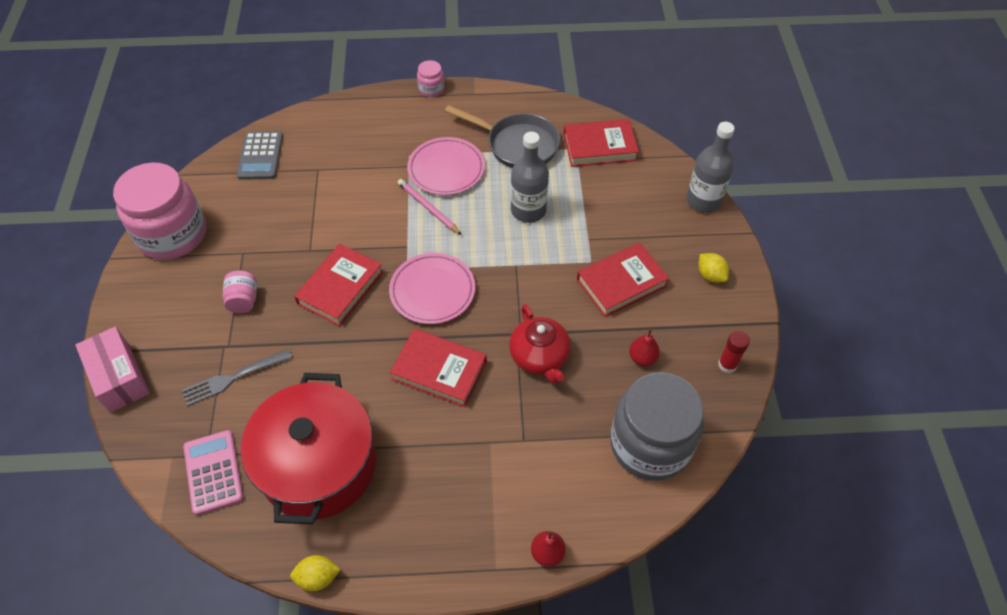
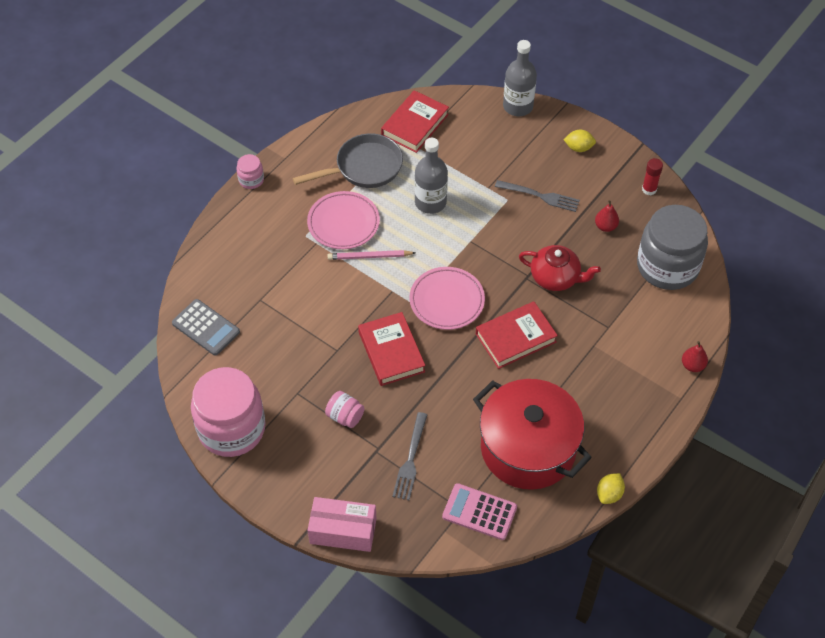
camera: 50 degrees left, 0 degrees up
(621, 283) = (540, 196): red book -> grey fork

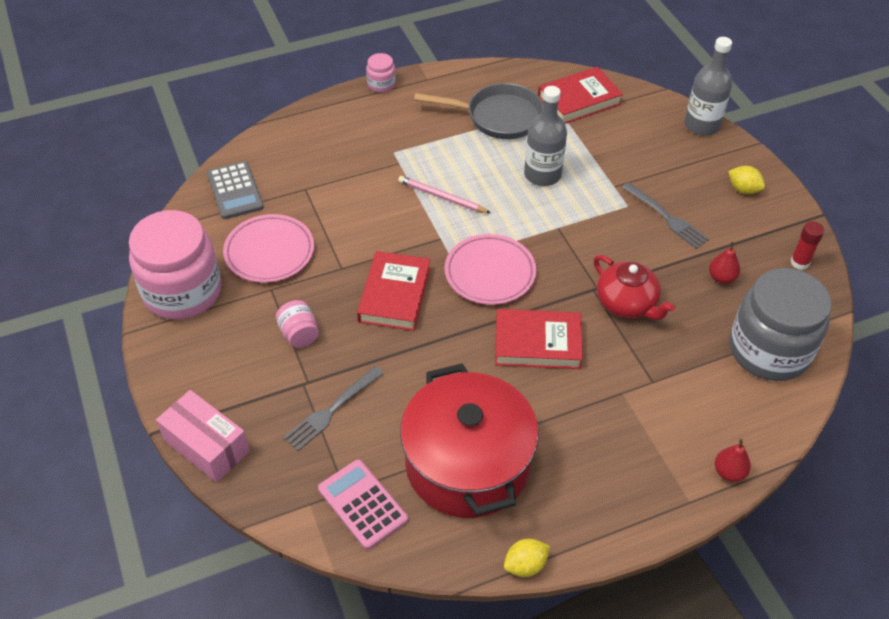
camera: 30 degrees right, 5 degrees down
(343, 223) = (439, 156): pink plate -> pink plate (269, 252)

